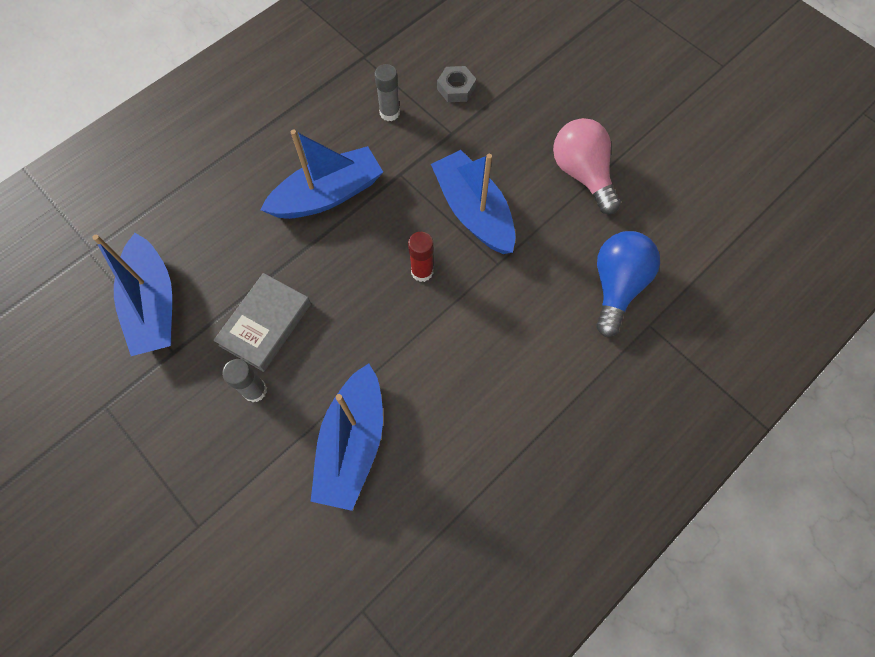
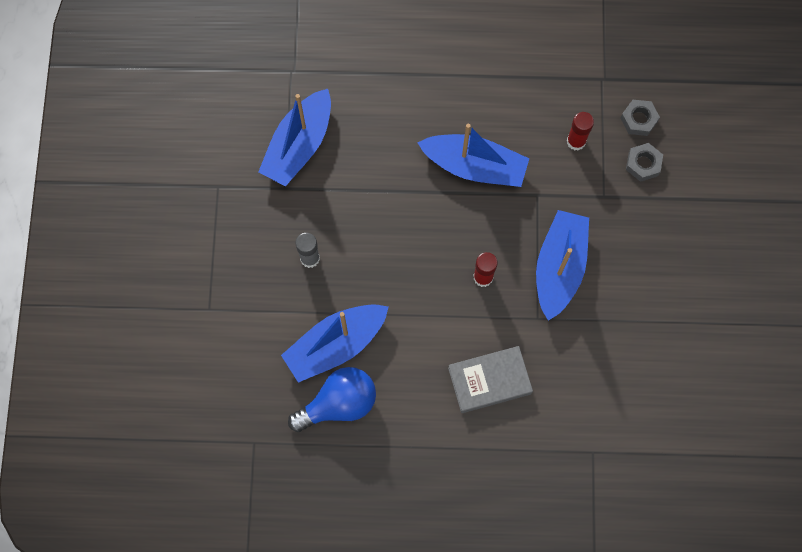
camera: 45 degrees right, 5 degrees up
(265, 324) = (353, 221): grey book -> grey book (489, 381)
(389, 113) = (576, 141): grey glue stick -> red glue stick
(420, 62) = (638, 120): none -> grey nut
(582, 174) = (663, 310): pink light bulb -> none
(617, 286) = (600, 407): blue light bulb -> blue light bulb (339, 404)

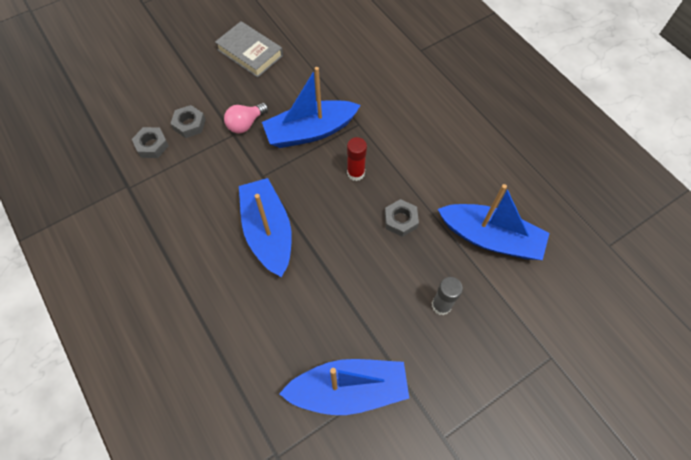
camera: 125 degrees left, 10 degrees down
(339, 404) = (528, 207): blue light bulb -> none
(407, 282) = (400, 220): none -> grey nut
(489, 381) = (426, 127): grey book -> grey book (250, 53)
(576, 141) = (198, 175): red glue stick -> none
(609, 214) = (245, 124): none -> pink light bulb

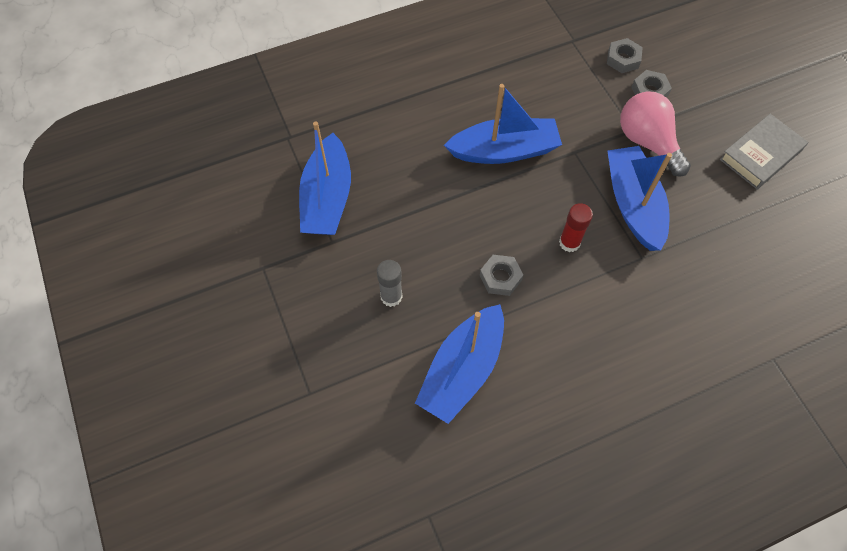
camera: 100 degrees right, 0 degrees up
(245, 124) = (647, 142): pink light bulb -> pink light bulb, size x1.59

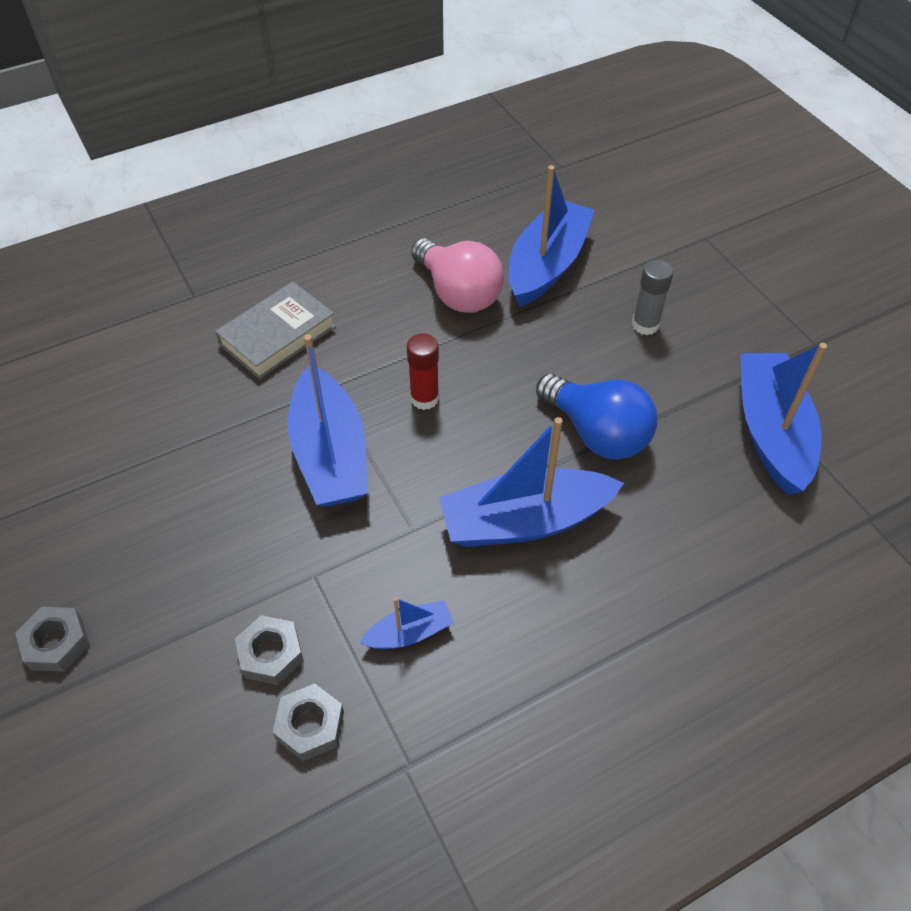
camera: 175 degrees right, 10 degrees down
(448, 206) = (597, 433): none -> blue light bulb
(500, 277) = (513, 353): grey nut -> grey nut (56, 643)
(574, 96) = (409, 633): none -> blue boat
(647, 142) = (292, 553): pink light bulb -> pink light bulb (458, 293)
(760, 155) = (112, 545): grey book -> grey book (278, 335)

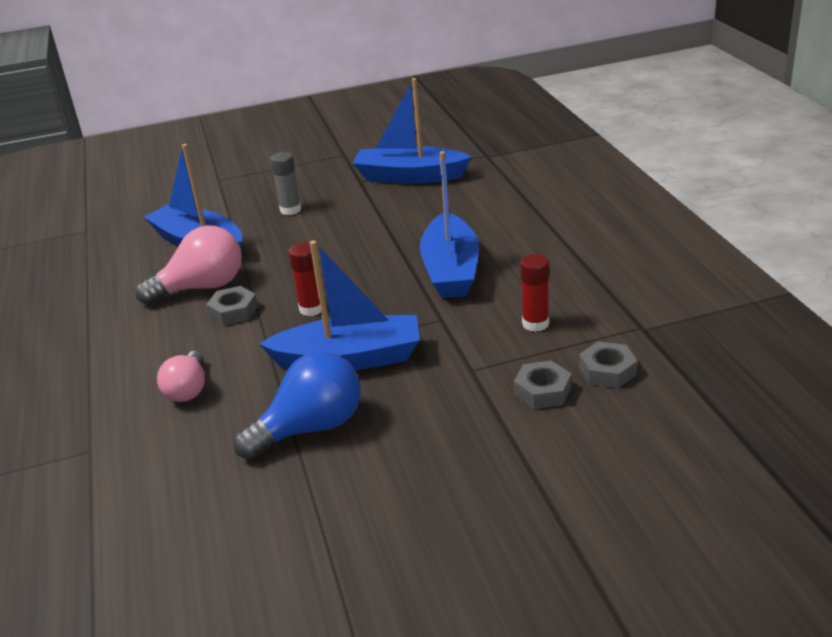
camera: 75 degrees left, 20 degrees down
(56, 643) = (509, 526): grey nut -> grey nut (233, 311)
(278, 335) = (188, 390): grey book -> pink light bulb
(409, 633) = (535, 323): blue boat -> red glue stick
(597, 433) = (383, 236): blue light bulb -> blue light bulb (311, 428)

